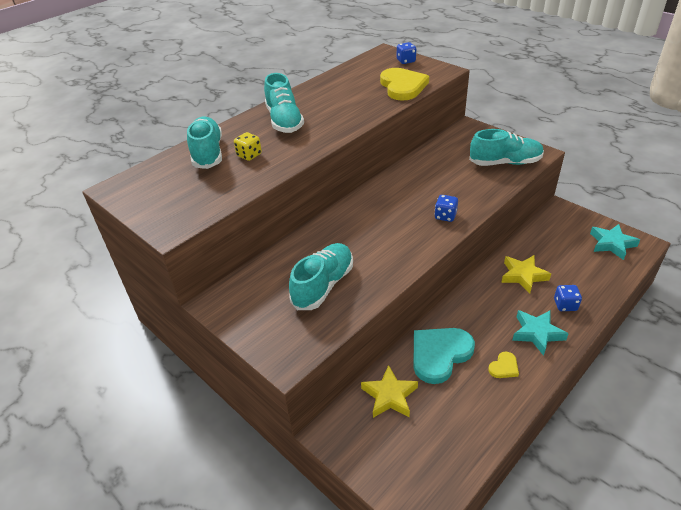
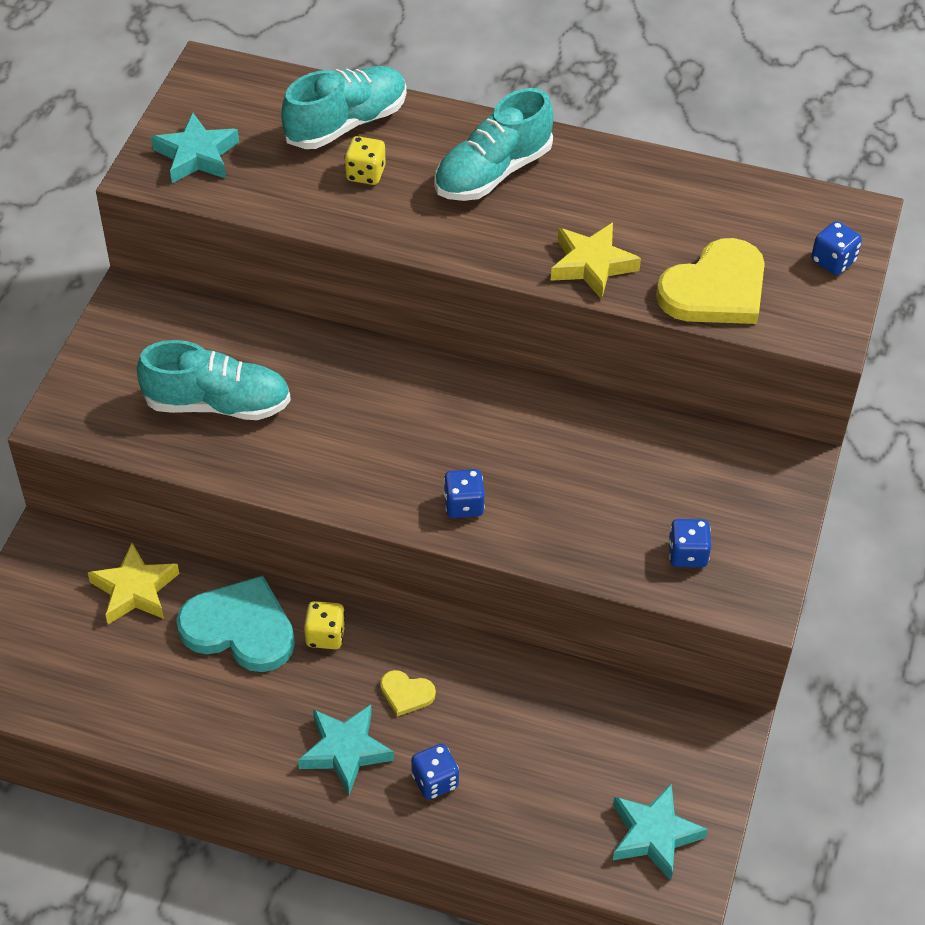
camera: 60 degrees right, 10 degrees up
(176, 207) = (197, 155): none -> turquoise star
(459, 320) = (325, 635): none -> yellow dice
(504, 367) = (251, 719): yellow heart -> yellow heart (406, 694)
(505, 163) = (687, 554): turquoise shoe -> blue dice
(523, 276) = (482, 703): yellow star -> yellow star (592, 265)

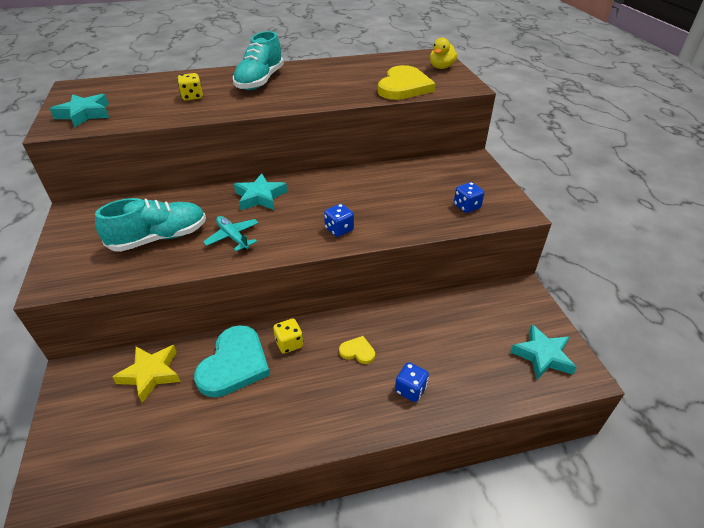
camera: 30 degrees left, 10 degrees down
(240, 628) = (234, 364): turquoise heart -> turquoise heart turned 120 degrees clockwise
(312, 448) = (233, 237): none -> turquoise plane
(345, 751) = (346, 400): turquoise star -> turquoise star (260, 197)
(346, 124) = (168, 85): turquoise shoe -> none
(406, 694) = (357, 351): yellow heart -> yellow heart turned 150 degrees counterclockwise
(592, 265) = (339, 94): yellow star -> none
(833, 261) = (441, 67): blue dice -> yellow duck

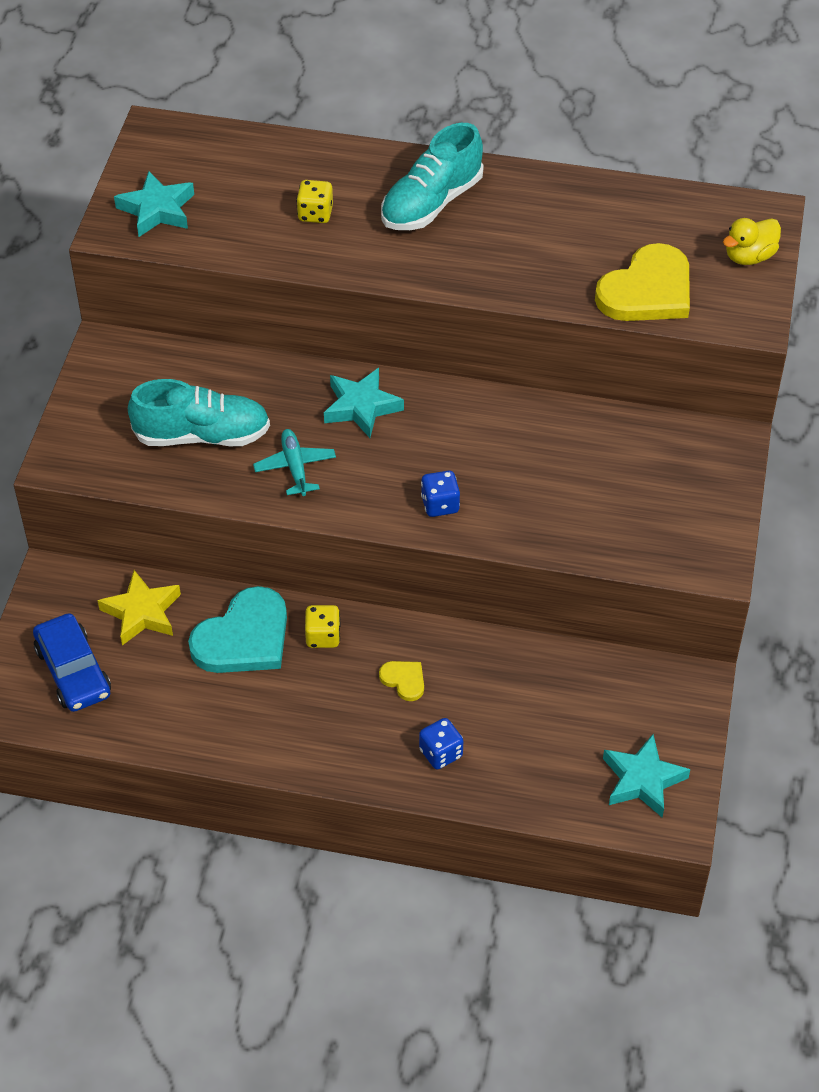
camera: 25 degrees right, 10 degrees up
(106, 438) = (73, 671): none -> blue car
(466, 206) = (646, 529): blue dice -> none

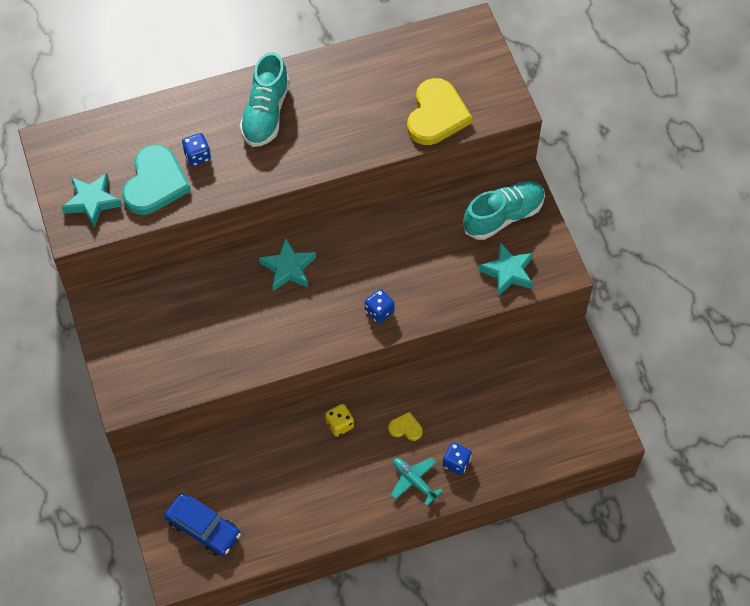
camera: 30 degrees left, 10 degrees up
(142, 612) = (219, 467): yellow star -> none
(202, 435) = (203, 337): turquoise shoe -> turquoise shoe (503, 216)
(244, 637) = (293, 450): turquoise heart -> turquoise heart (155, 183)
(295, 467) = (275, 330): turquoise plane -> turquoise plane (414, 481)
(315, 214) = (197, 156): yellow dice -> blue dice
(642, 780) = (578, 418): turquoise star -> turquoise star (508, 272)
(749, 256) = (481, 62): yellow duck -> none

